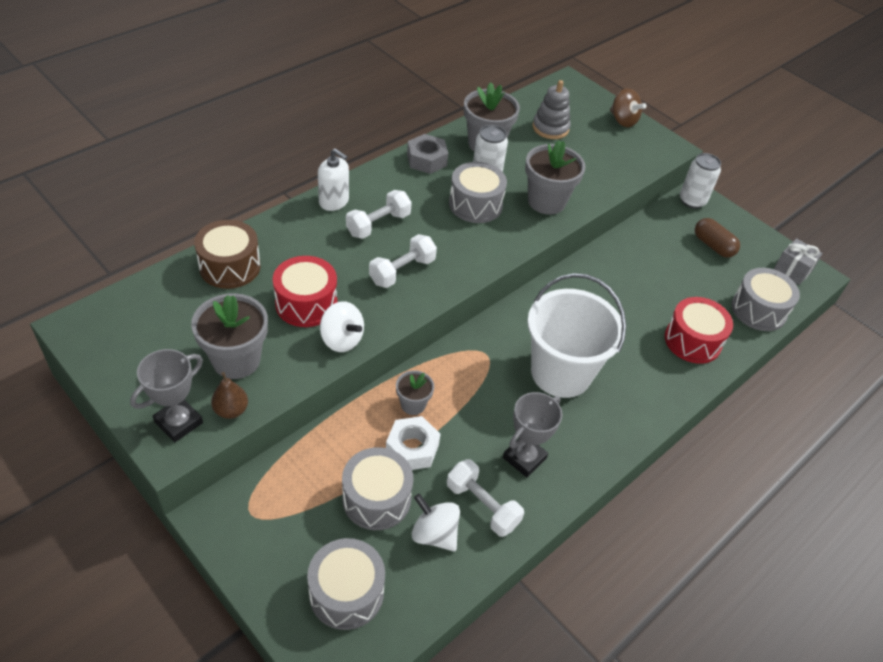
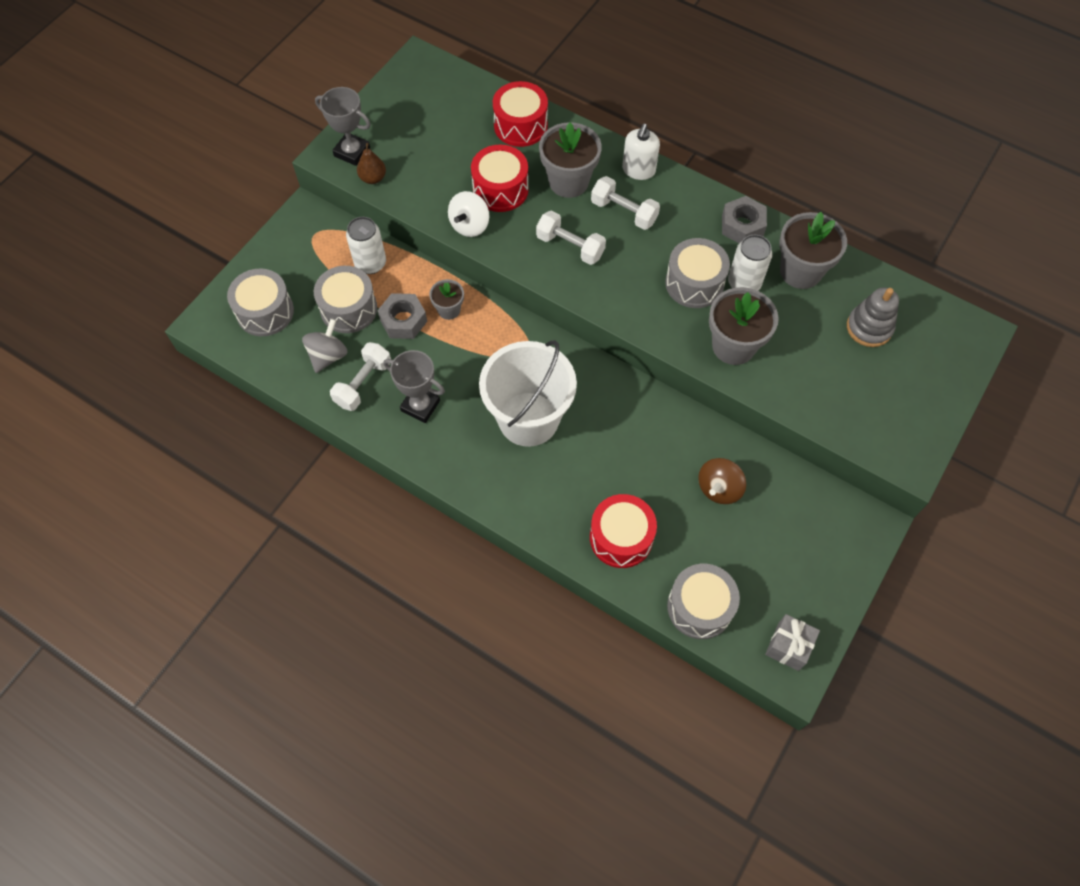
camera: 80 degrees right, 15 degrees up
(230, 266) = (520, 125): brown drum -> red drum
(236, 360) = (422, 164): grey flower pot -> grey flower pot (568, 182)
(412, 448) = (403, 320): white nut -> grey nut
(434, 534) = (328, 356): white spinning top -> grey spinning top
(623, 121) = (933, 402): brown spinning top -> brown spinning top (719, 488)
(692, 201) = (861, 520): white can -> white can (370, 263)
(713, 246) = (787, 550): brown capsule -> none

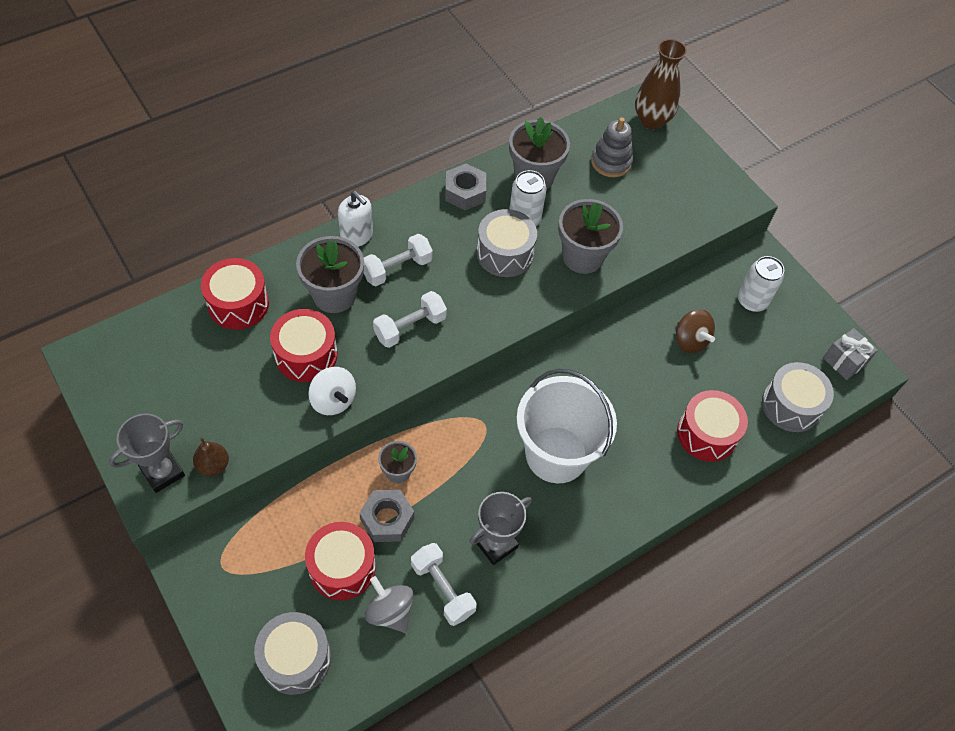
camera: 70 degrees left, 5 degrees down
(349, 309) = (342, 567): grey drum -> red drum
(370, 263) = (297, 523): white can -> white can (752, 301)
(954, 344) = (651, 120): none -> brown vase

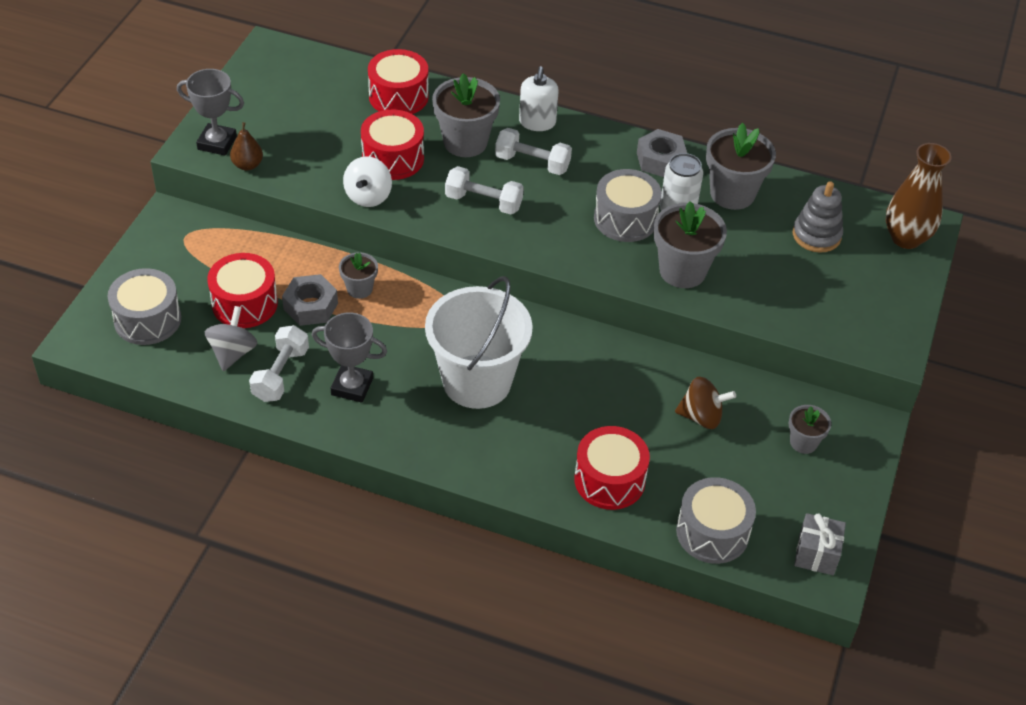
camera: 55 degrees right, 10 degrees down
(690, 340) = (701, 416): brown spinning top -> brown spinning top turned 105 degrees counterclockwise
(752, 301) = (803, 442): white can -> grey flower pot

